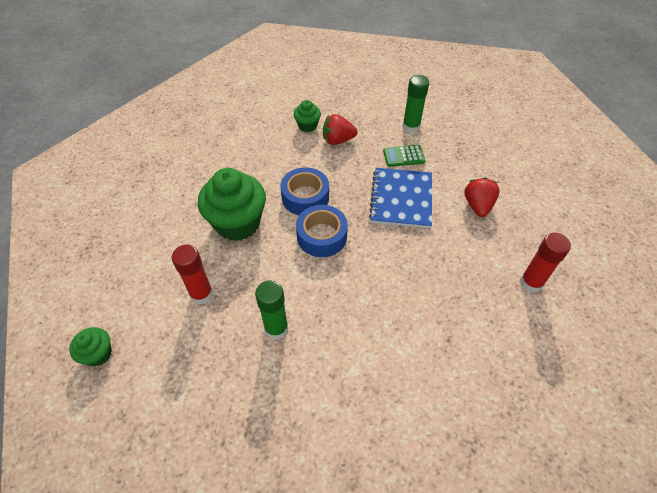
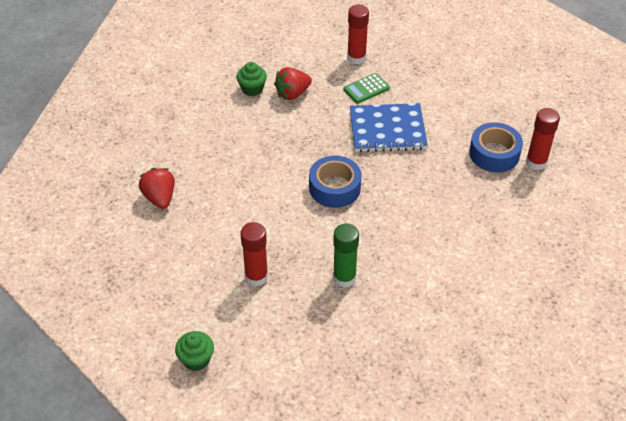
camera: 25 degrees left, 5 degrees down
(237, 223) = (246, 204): green cupcake -> none
(305, 197) = (296, 158): blue tape -> blue tape (494, 154)
(401, 199) = (387, 130): blue notebook -> blue notebook turned 75 degrees counterclockwise
(411, 127) = (356, 58): green glue stick -> red glue stick
(478, 205) = (459, 112): red strawberry -> red strawberry (160, 198)

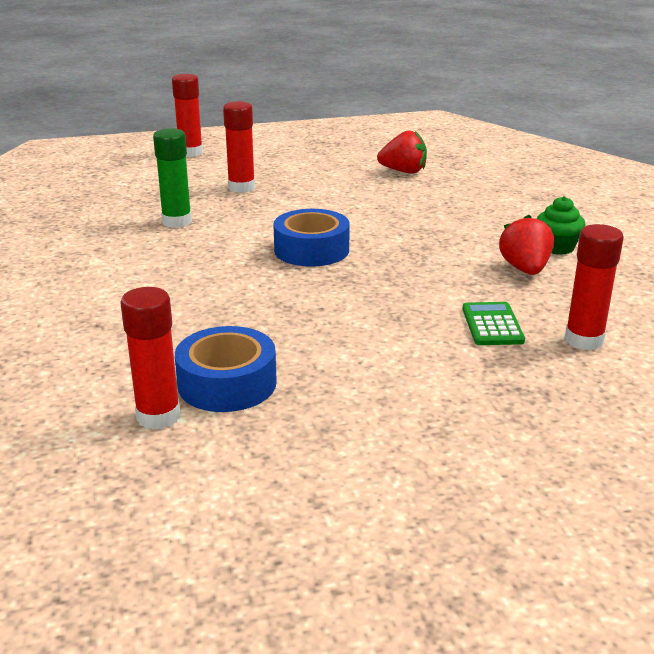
camera: 120 degrees right, 20 degrees down
(196, 359) = (190, 153): green cupcake -> red glue stick
(387, 130) = (380, 313): blue notebook -> none

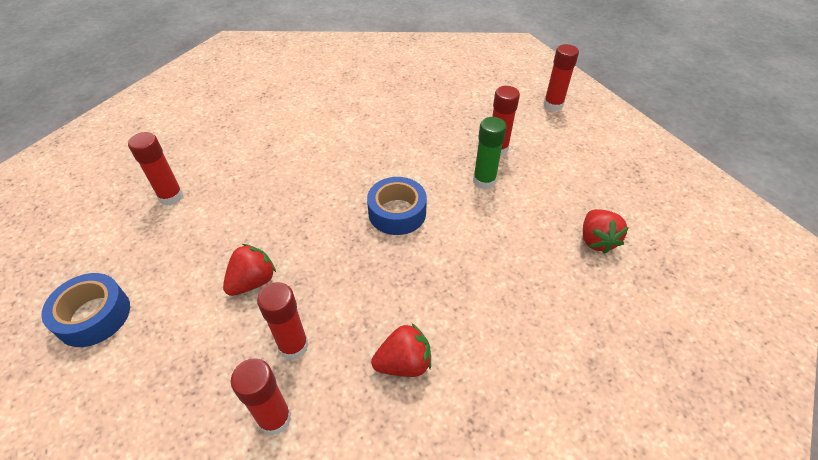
camera: 75 degrees right, 20 degrees up
(177, 222) = (419, 135): green glue stick -> green glue stick (484, 181)
(227, 383) = (204, 215): blue tape -> blue tape (94, 316)
(383, 347) = (253, 281): none -> red strawberry
(492, 325) = (293, 346): green calculator -> red glue stick
(557, 247) = (463, 389): green cupcake -> none

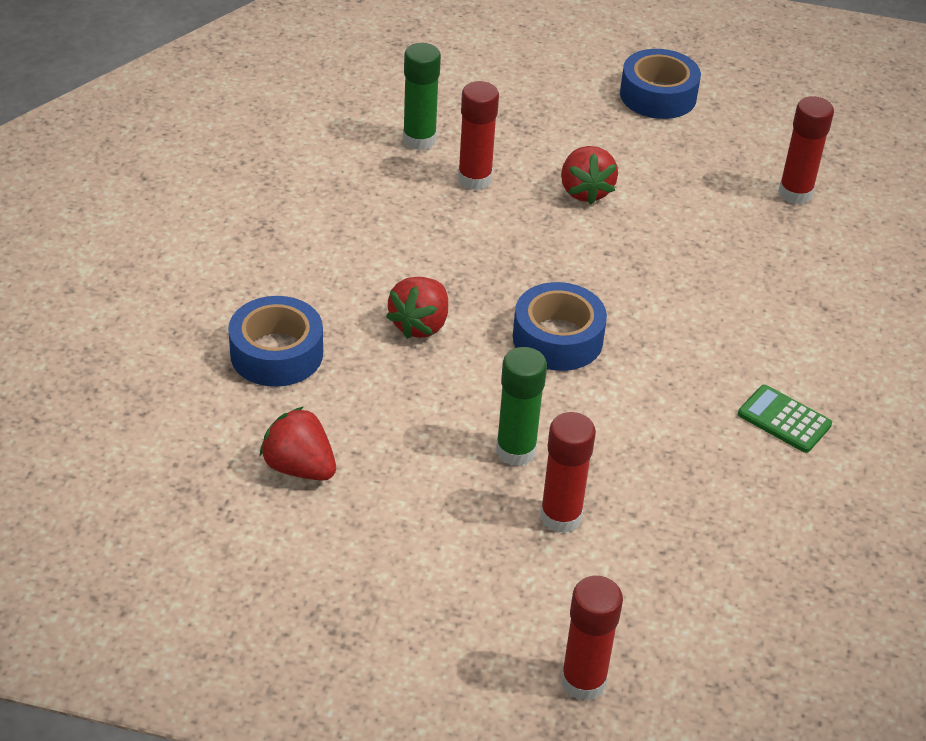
camera: 130 degrees right, 5 degrees down
(275, 418) = (419, 140): red glue stick -> green glue stick
(361, 123) = (784, 420): none -> green calculator
(404, 363) = (369, 227): red strawberry -> red strawberry (420, 325)
(554, 312) = (276, 353): none -> blue tape

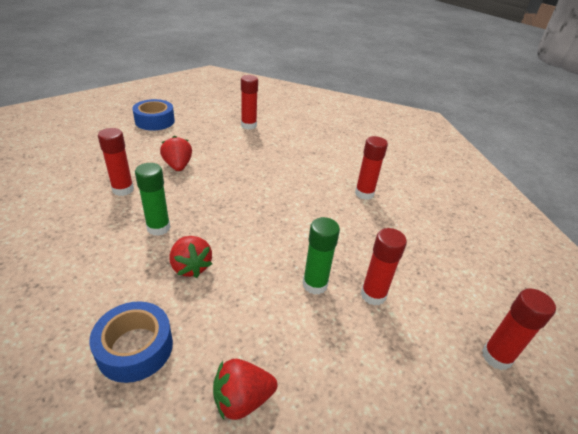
camera: 55 degrees left, 5 degrees down
(419, 140) = (70, 190): green glue stick -> green glue stick (158, 228)
(557, 338) = (255, 225): blue tape -> none
(585, 191) = (178, 166): red strawberry -> red strawberry turned 135 degrees counterclockwise
(784, 420) = (364, 194): green calculator -> red glue stick

